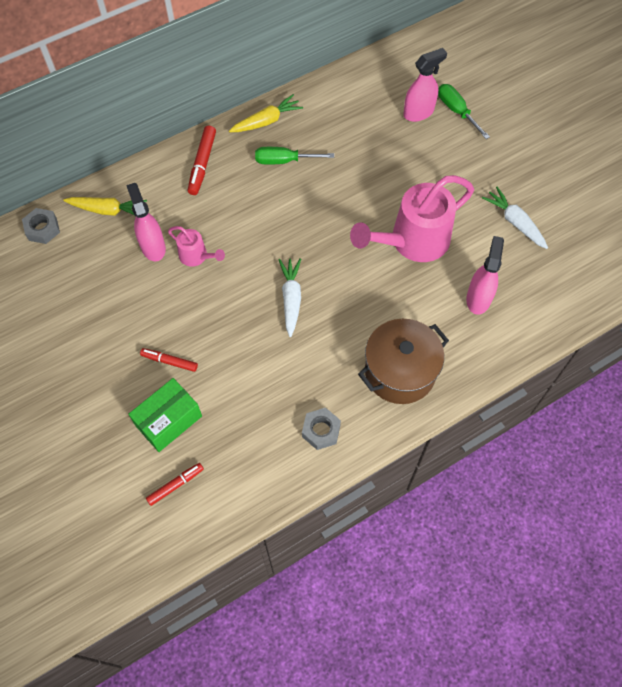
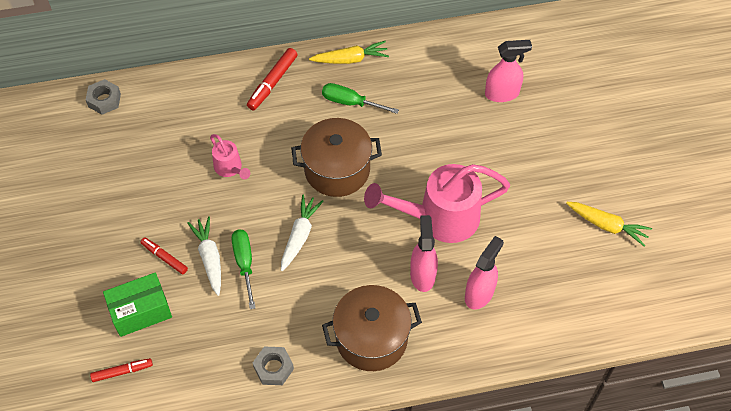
camera: 20 degrees right, 5 degrees down
(108, 210) = (169, 100): yellow carrot -> yellow carrot (607, 226)
(153, 247) = (194, 147): pink spray bottle -> pink spray bottle (422, 274)
(299, 226) = (337, 170): none -> brown pot
(457, 111) = (541, 104): green screwdriver -> green screwdriver (244, 264)
(514, 222) = (549, 230): white carrot -> white carrot (209, 258)

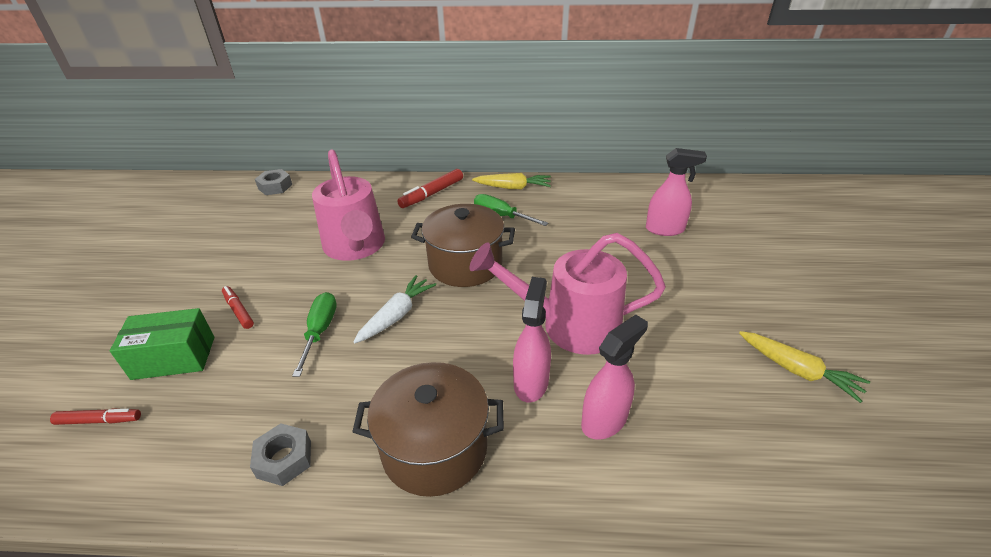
camera: 15 degrees right, 20 degrees down
(209, 258) = (285, 319): white carrot -> none
(230, 168) = (356, 247): pink watering can -> pink watering can, size x2.08

